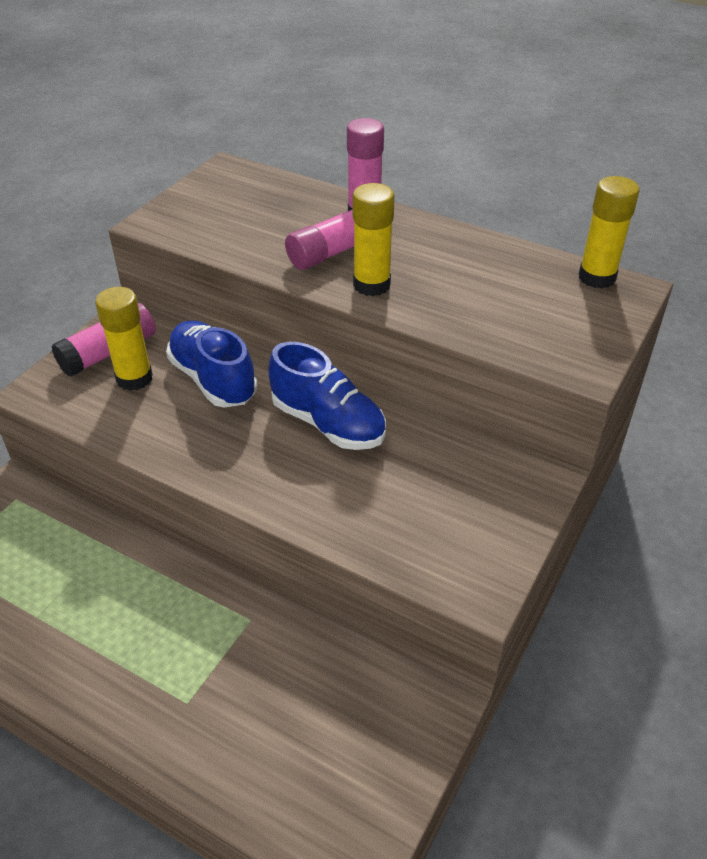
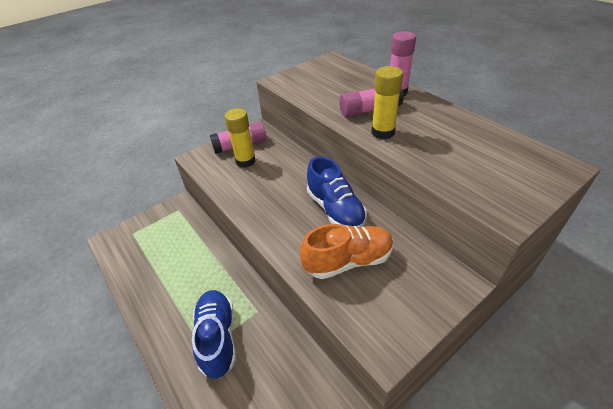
camera: 25 degrees right, 0 degrees up
(213, 380) = (284, 170): blue shoe -> blue shoe (217, 337)
(381, 493) = (348, 261): none -> orange shoe
(596, 277) = (540, 154): yellow glue stick -> none

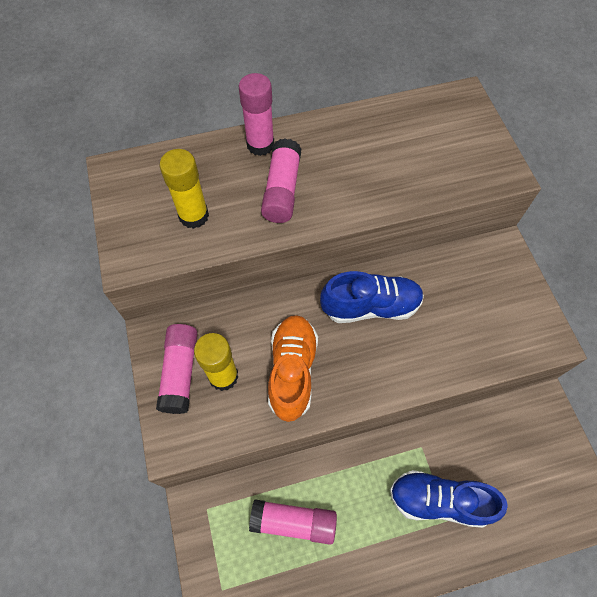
camera: 70 degrees left, 20 degrees up
(179, 252) = (293, 522): none -> pink glue stick
(348, 261) = (448, 326): orange shoe -> orange shoe (292, 371)
(383, 132) = (336, 200): yellow glue stick -> yellow glue stick (194, 216)

